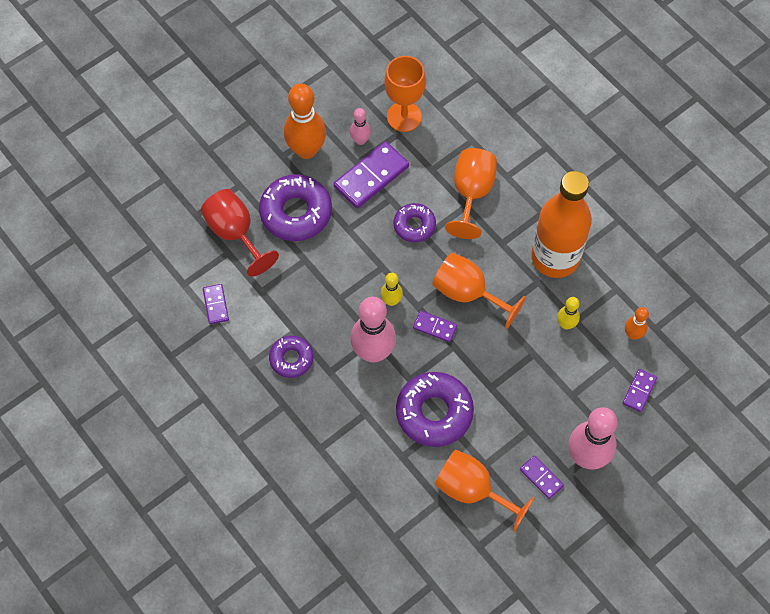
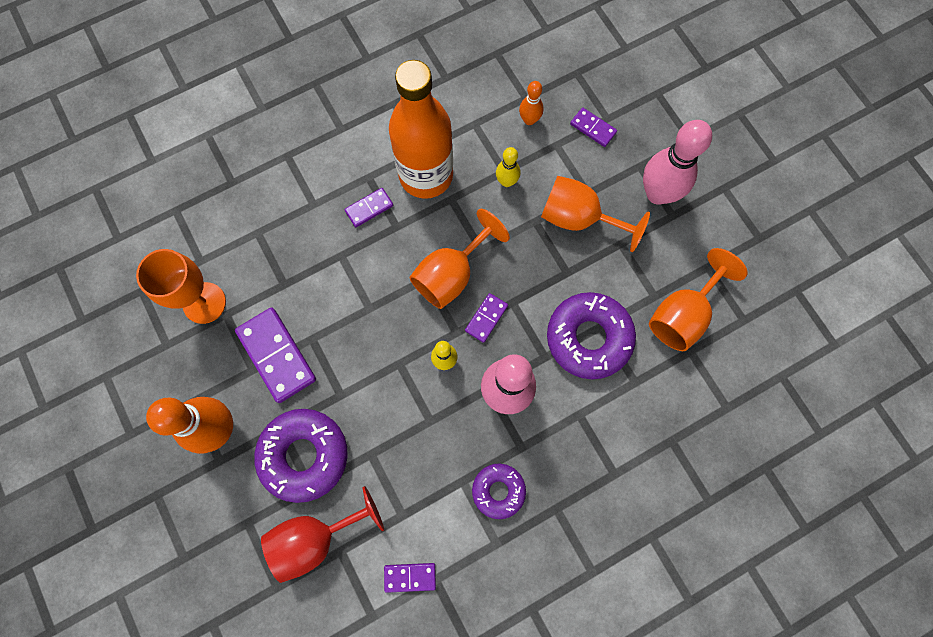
camera: 80 degrees left, 10 degrees up
(360, 140) = (223, 360): pink bowling pin -> none
(414, 225) = (353, 317): purple donut -> none
(471, 193) = (326, 246): orange goblet -> orange goblet (578, 218)
(541, 478) = (675, 242): purple domino -> purple domino (369, 208)

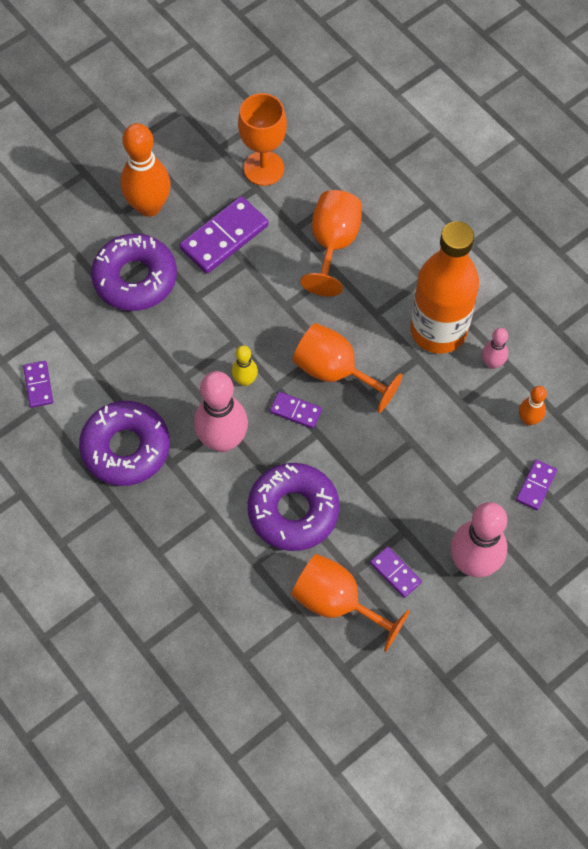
camera: 80 degrees right, 10 degrees down
(315, 538) = (63, 302): red goblet -> none
(369, 208) = (389, 285): purple domino -> purple domino (395, 573)
(468, 137) = (492, 363): none -> pink bowling pin
(498, 491) = (126, 448): purple donut -> purple donut, size x1.71
(506, 181) = (450, 408): yellow bowling pin -> none
(578, 218) = (424, 484): orange goblet -> orange goblet (333, 244)

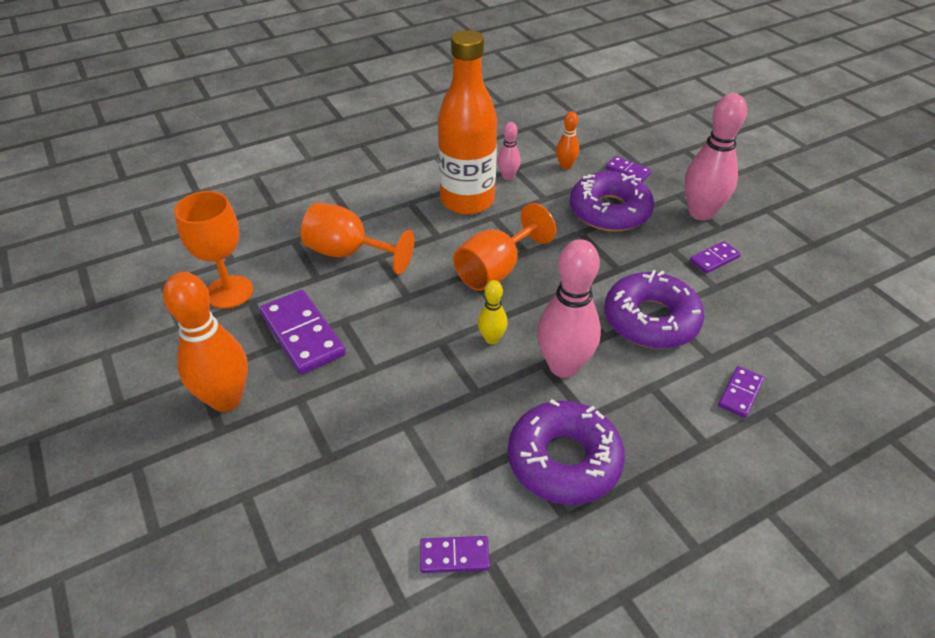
camera: 80 degrees left, 20 degrees down
(135, 278) = (325, 425): purple donut -> purple donut (609, 211)
(295, 411) = (536, 304): purple domino -> purple domino (740, 393)
(337, 603) = (750, 301): orange goblet -> none

